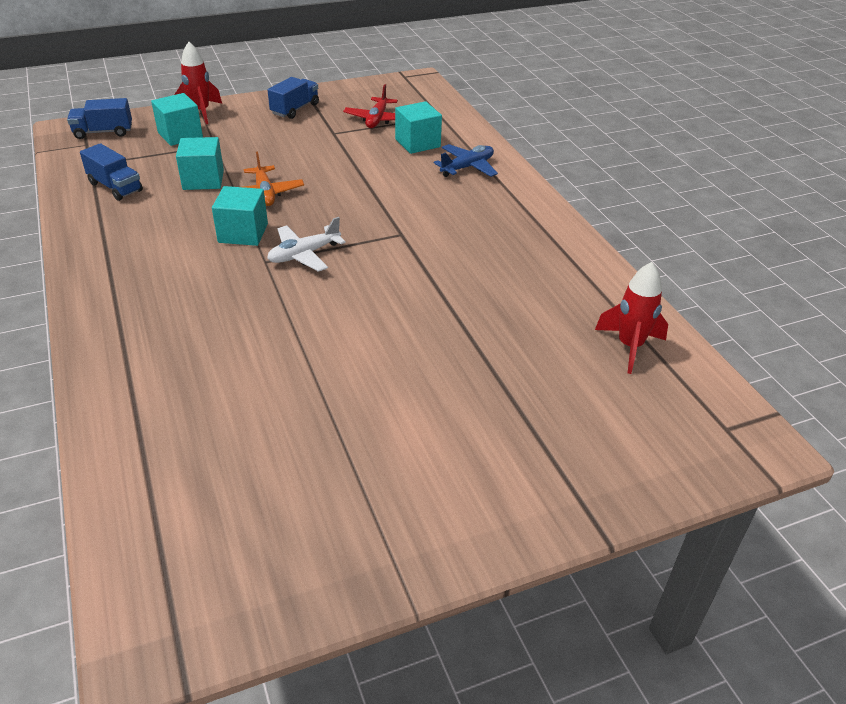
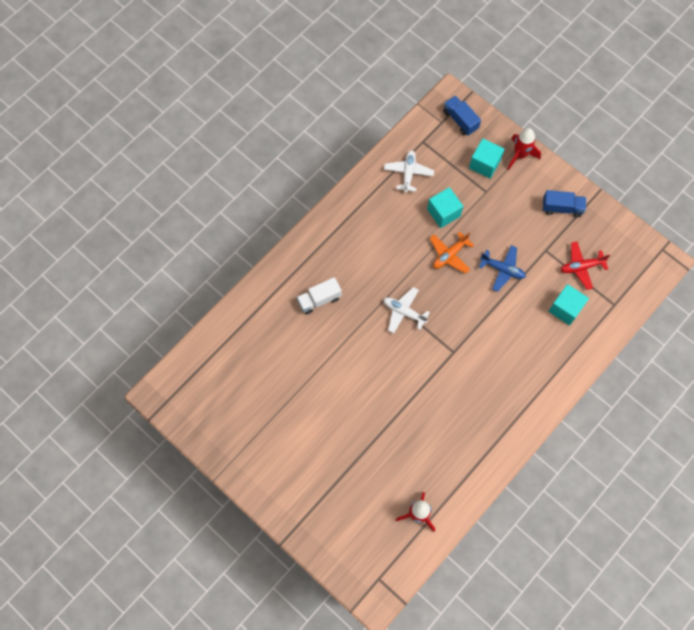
camera: 65 degrees right, 30 degrees up
(115, 187) = (408, 173): blue truck -> white plane
(198, 327) = (319, 299): none -> white truck
(243, 233) = (405, 269): turquoise cube -> none
(467, 167) = (553, 354): blue plane -> blue plane (502, 269)

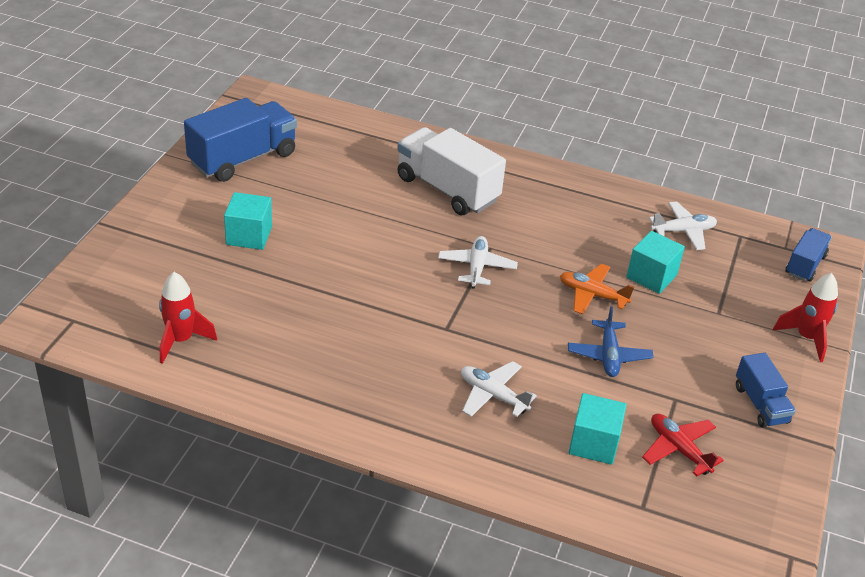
camera: 65 degrees right, 30 degrees down
(239, 426) = (243, 159): none -> blue truck
(319, 299) = (447, 189): white truck -> white truck, size x1.80
(484, 164) = (759, 303): turquoise cube -> turquoise cube (249, 235)
(515, 347) = (493, 395): none -> white plane

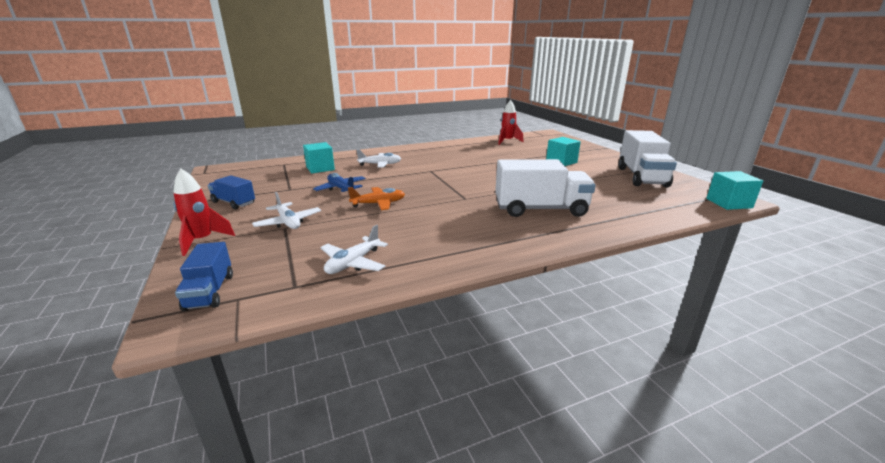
camera: 140 degrees right, 15 degrees down
(243, 159) = (641, 177): blue truck -> white truck
(477, 267) = (456, 189): white plane -> white plane (288, 222)
(651, 276) = (351, 226): turquoise cube -> turquoise cube (729, 203)
(678, 449) = (276, 178): red plane -> none

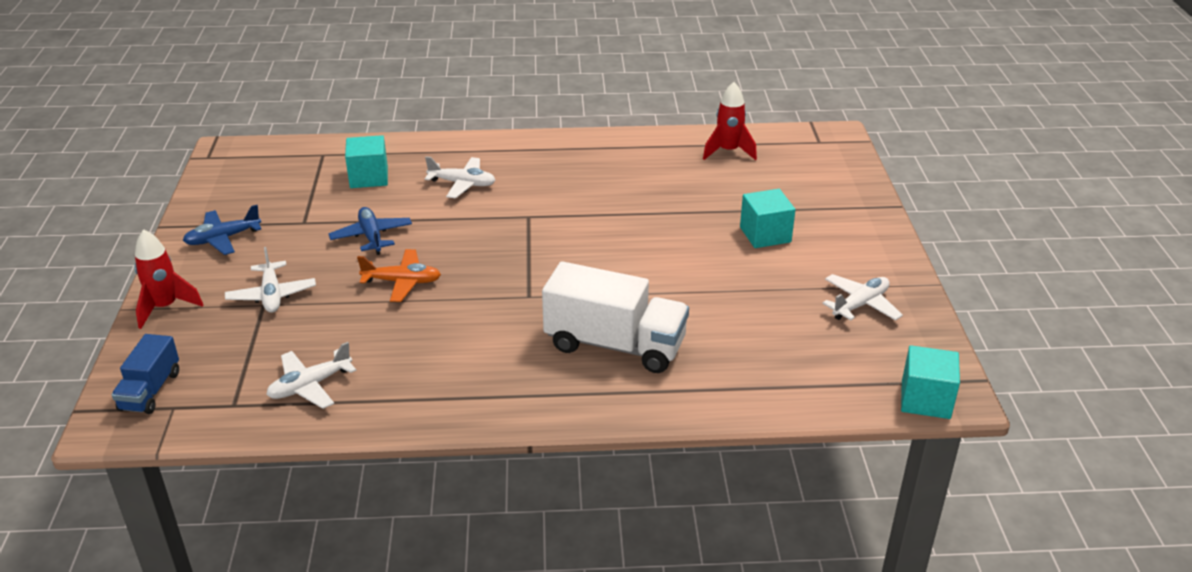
camera: 20 degrees right, 10 degrees up
(234, 203) = (223, 239): blue truck -> blue plane
(641, 177) = (860, 305): white truck -> white plane

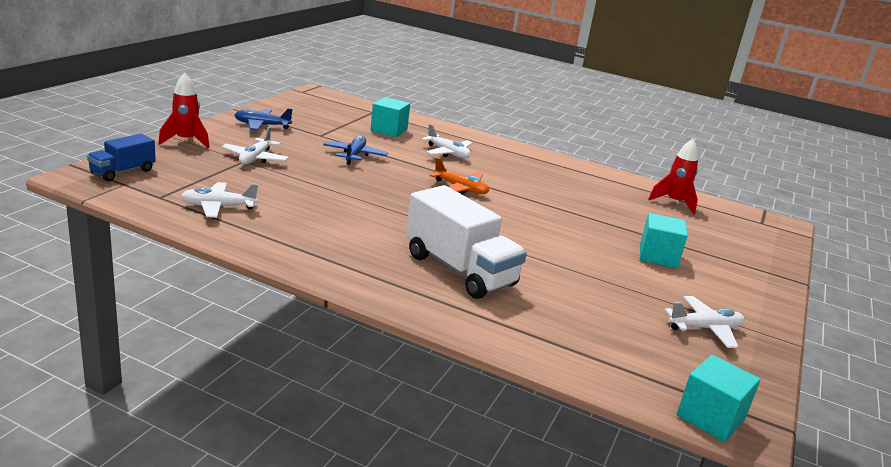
camera: 25 degrees right, 10 degrees down
(402, 282) = (346, 182): orange plane -> orange plane (461, 189)

